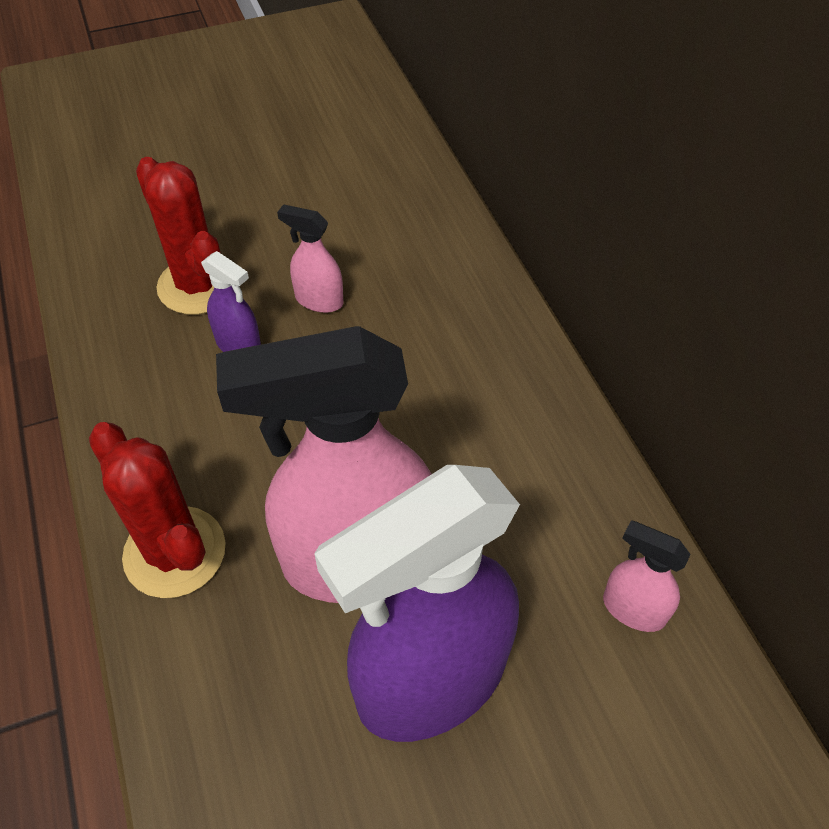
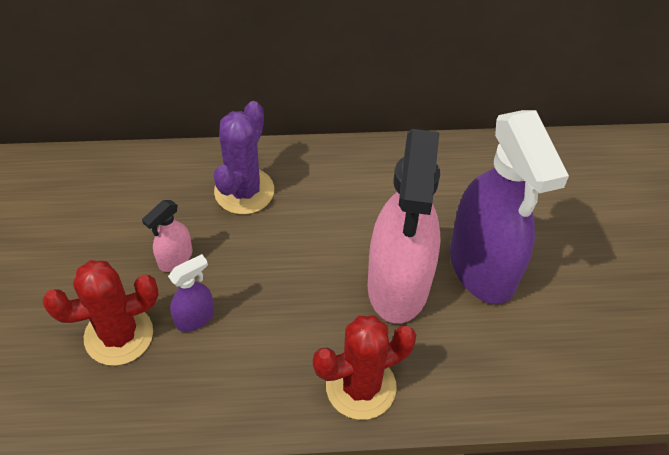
camera: 75 degrees left, 0 degrees up
(451, 335) = (244, 191): none -> purple cactus
(633, 609) = (464, 168): pink spray bottle -> none

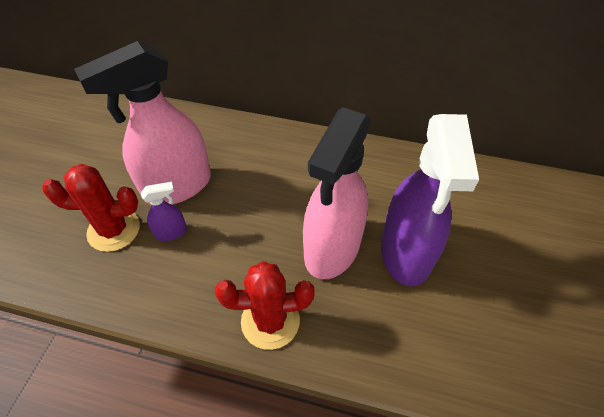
camera: 20 degrees right, 0 degrees up
(175, 259) = (177, 186): pink spray bottle -> pink spray bottle, size x2.37
(244, 191) = (246, 151): purple cactus -> none

